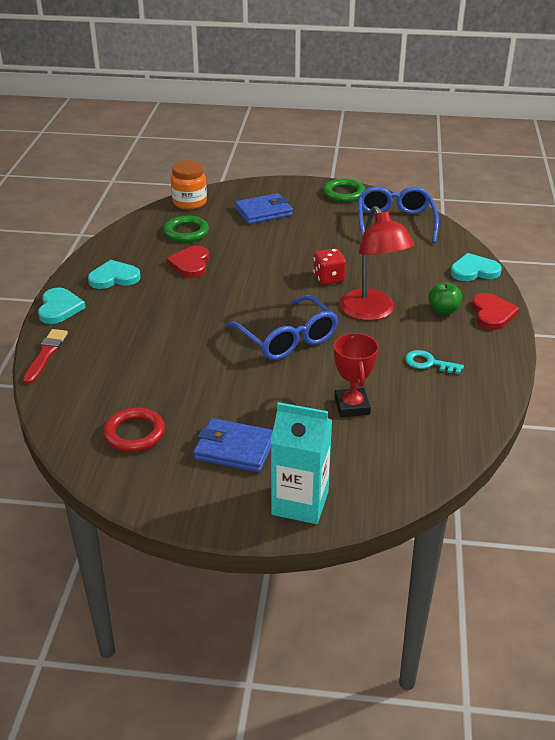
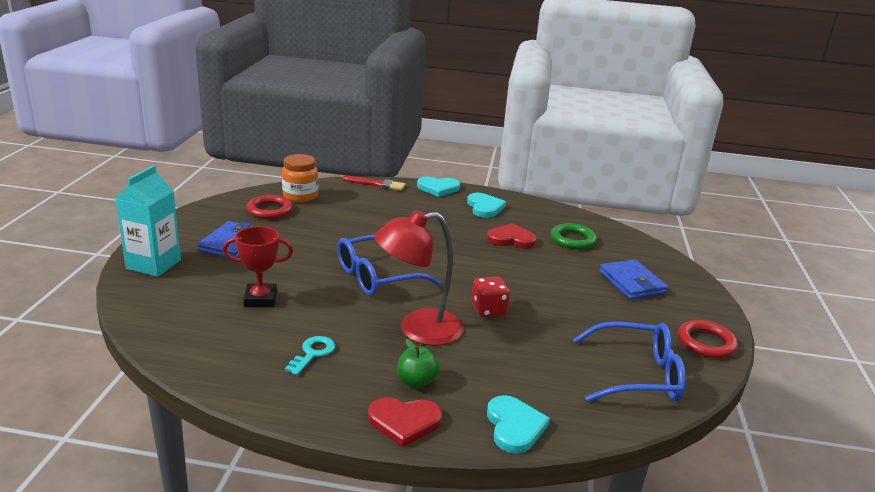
camera: 90 degrees right, 10 degrees down
(189, 202) = (637, 244): orange jar -> orange jar (300, 196)
(344, 194) = (706, 343): green ring -> red ring

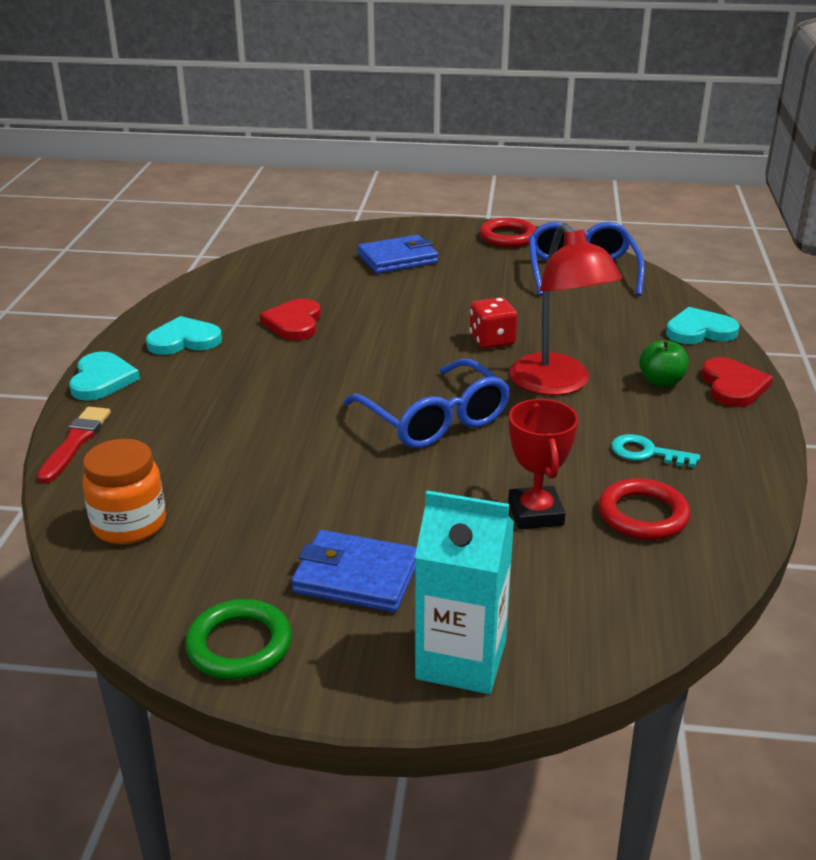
camera: 90 degrees left, 5 degrees up
(270, 210) = (201, 554): red ring -> red ring (643, 515)
(572, 240) = (289, 284): green ring -> green ring (239, 645)

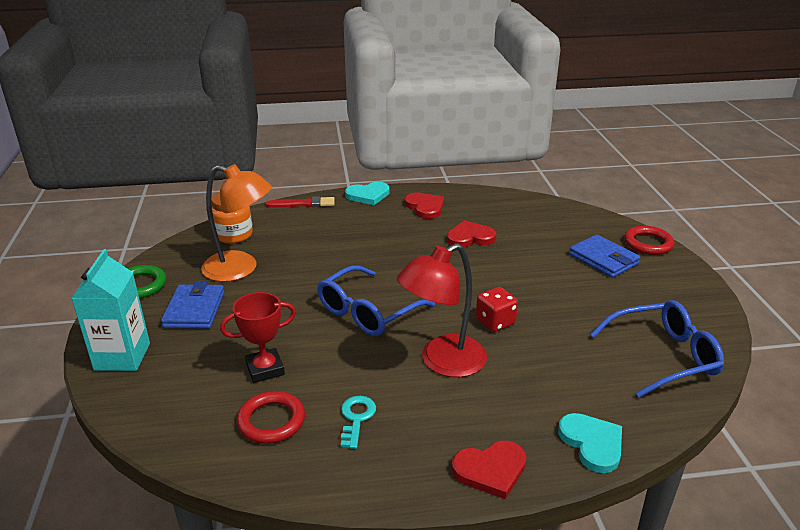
camera: 75 degrees right, 0 degrees up
(184, 340) = (425, 207): turquoise heart -> red heart
(254, 522) = (240, 269): none -> orange lamp
(508, 237) = (700, 306): red ring -> red ring (648, 243)
(661, 381) = (475, 421): green apple -> none

